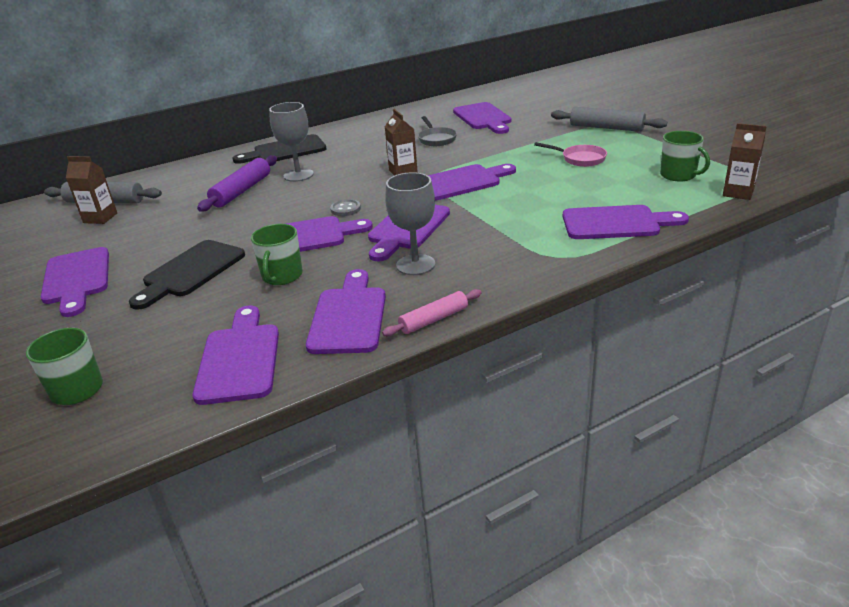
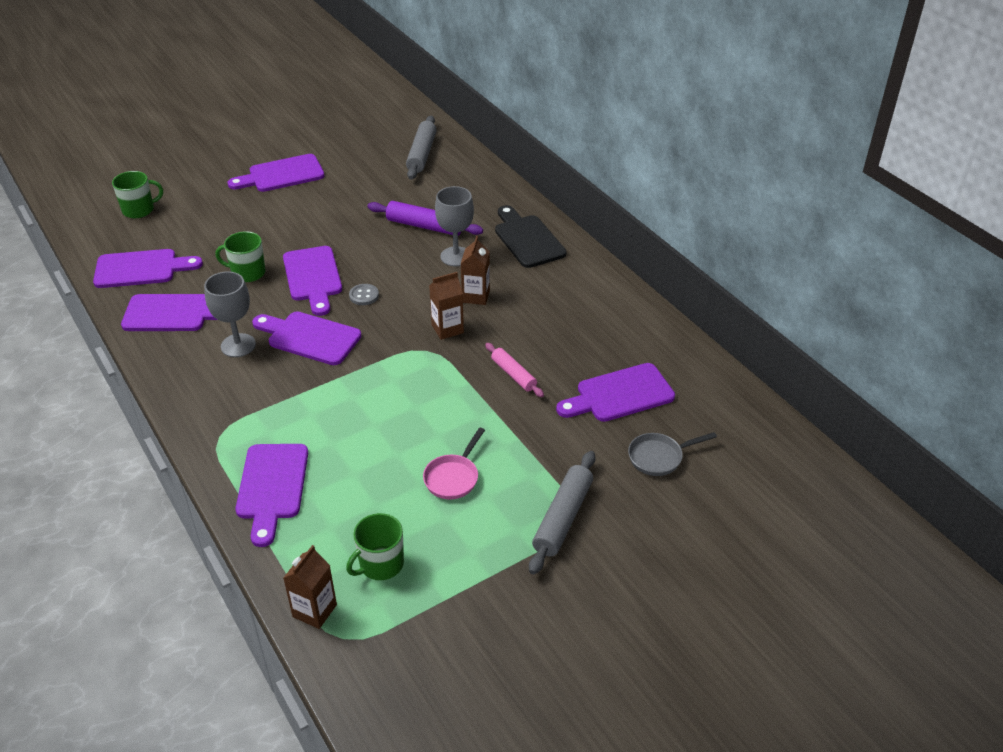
camera: 85 degrees right, 10 degrees up
(100, 218) = (388, 160): brown carton -> brown carton (475, 296)
(191, 271) = (273, 225): black cutting board -> none
(433, 319) = (149, 358): pink rolling pin -> pink rolling pin (513, 374)
(436, 139) = (545, 352): grey pan -> grey pan (659, 457)
(461, 182) = (408, 373): purple cutting board -> none

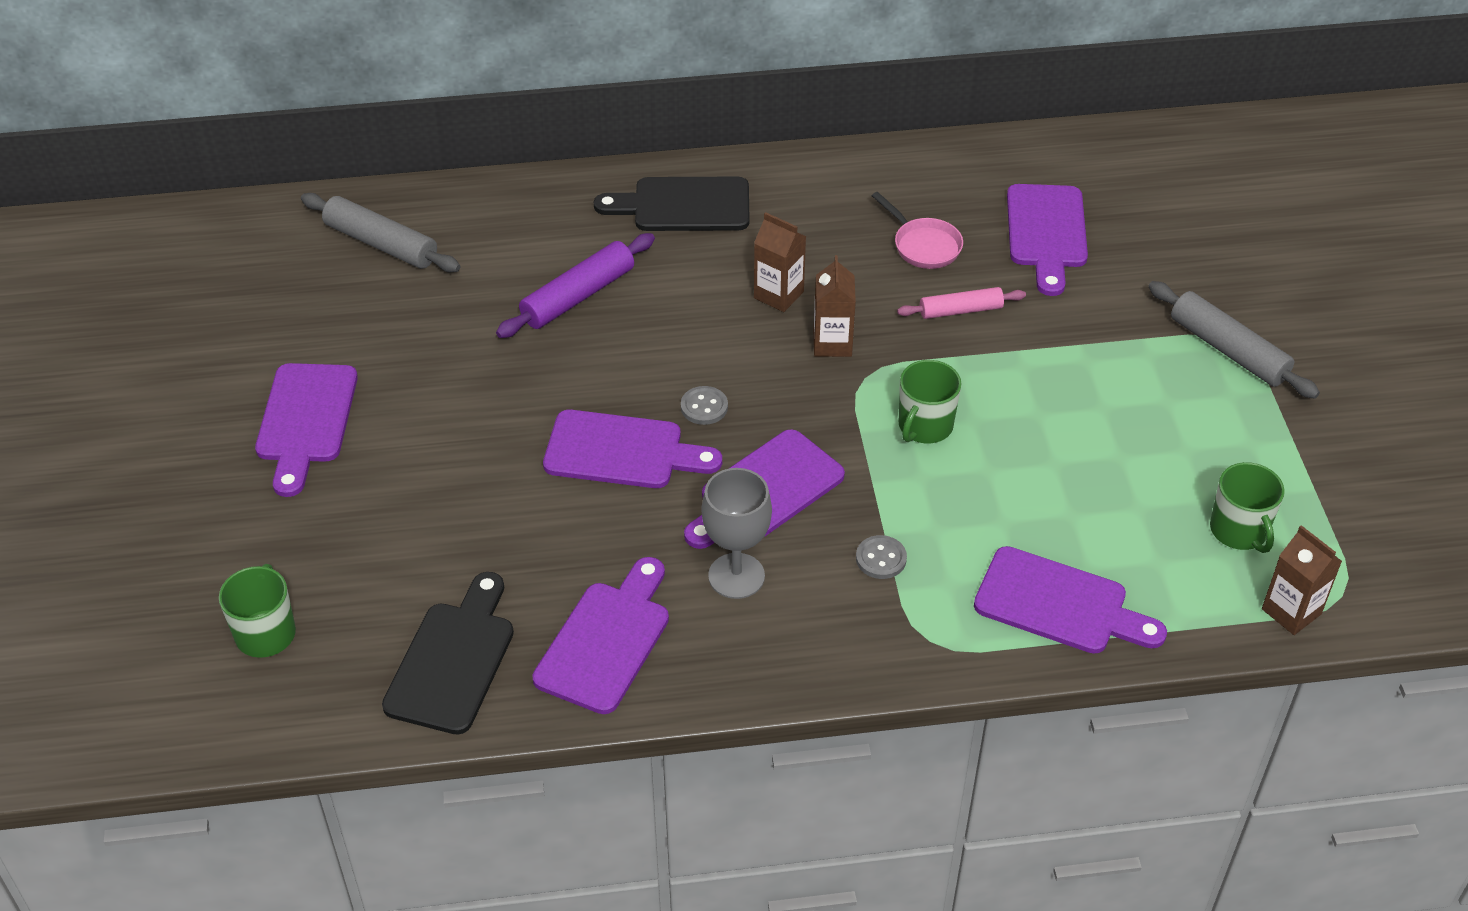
camera: 65 degrees left, 5 degrees up
(141, 269) = (453, 660): purple cutting board -> black cutting board
(247, 273) = (558, 525): green mug -> green mug (924, 426)
(276, 398) = (881, 559): none -> grey button
(453, 477) = (1121, 423): pink pan -> pink pan (923, 245)
(456, 256) = (675, 286): grey goblet -> none
(659, 457) = (1167, 240): grey pan -> none

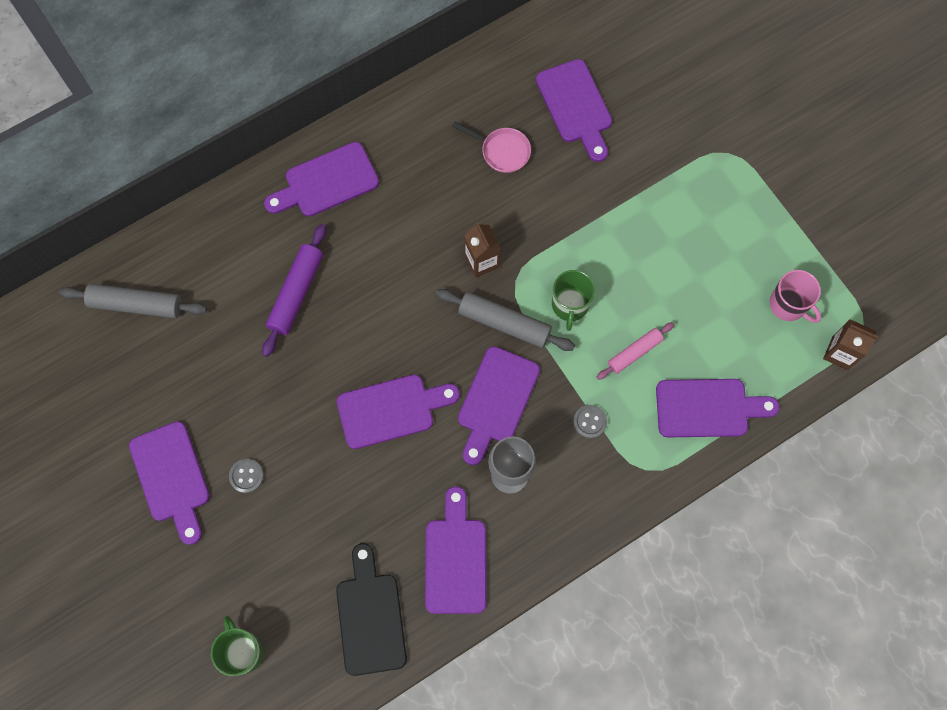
camera: 25 degrees left, 25 degrees up
(683, 206) = (326, 182): black cutting board -> purple cutting board
(704, 407) = (425, 351): grey button -> grey button (246, 476)
(778, 295) = (428, 235): brown carton -> none
(960, 310) = (550, 198): pink rolling pin -> pink rolling pin (634, 353)
(1228, 350) = (728, 161): grey rolling pin -> grey rolling pin (504, 323)
(1239, 531) = (788, 305): green mug -> pink mug

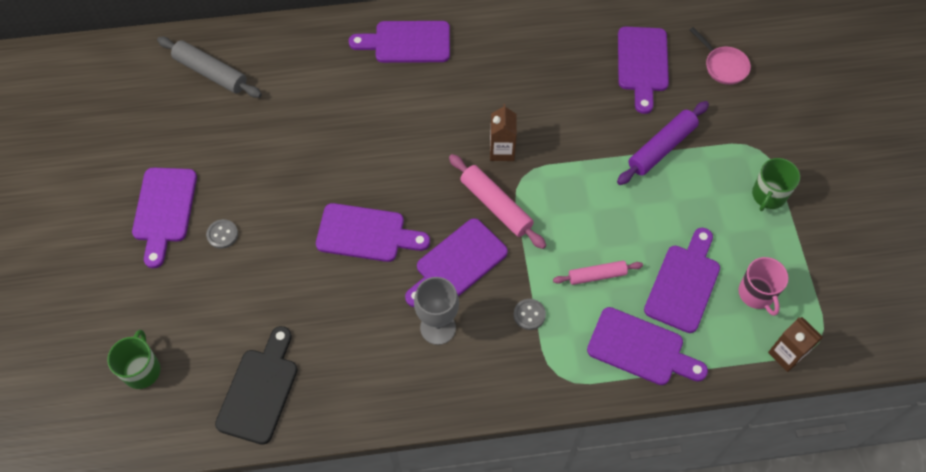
camera: 25 degrees right, 10 degrees down
(296, 293) = (338, 114): purple rolling pin -> purple rolling pin (661, 147)
(455, 559) = (355, 376): purple cutting board -> purple cutting board (683, 284)
(502, 151) = (562, 74): pink pan -> pink pan (723, 66)
(504, 323) = (496, 206): grey rolling pin -> pink rolling pin
(570, 305) = (559, 214): green mug -> green mug (768, 195)

